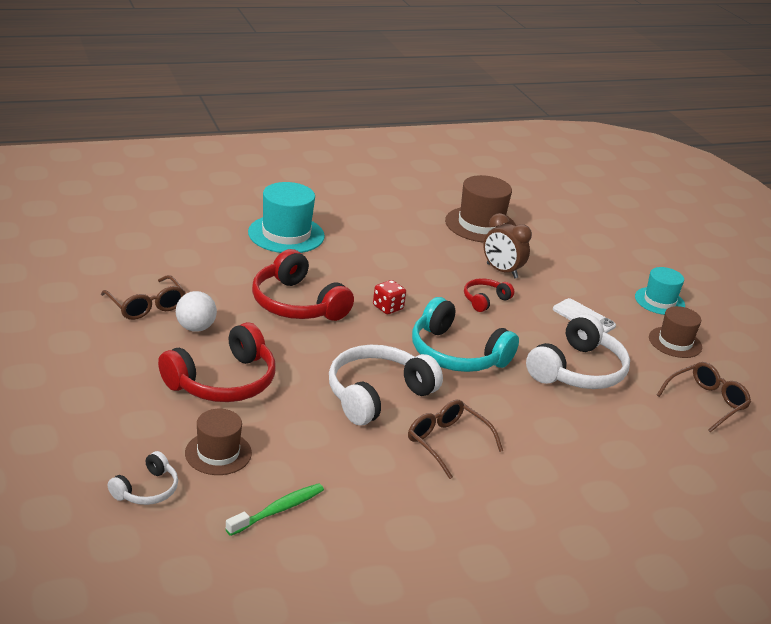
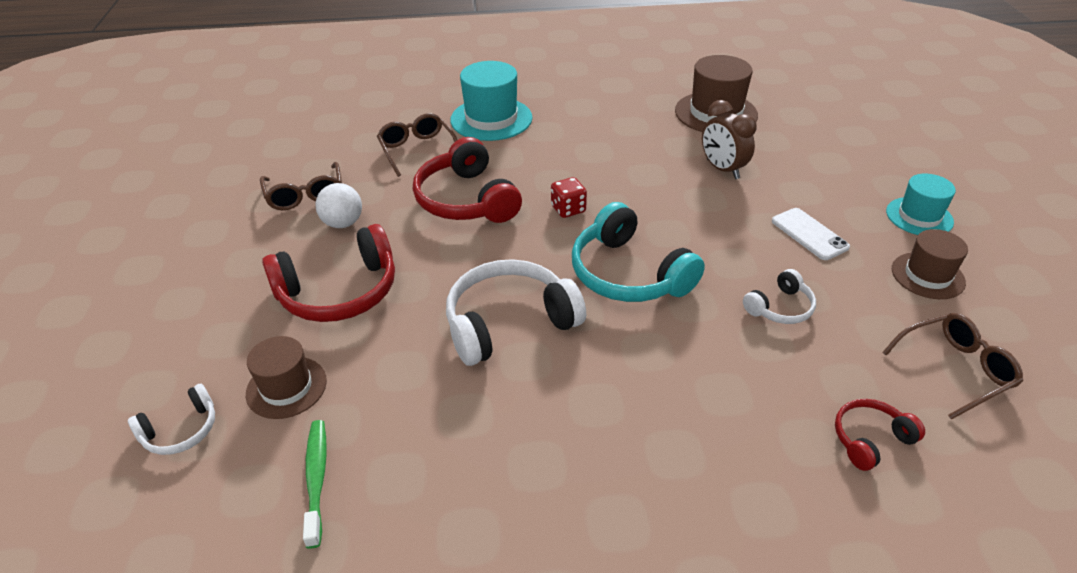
camera: 20 degrees right, 10 degrees up
(278, 510) = (316, 478): green toothbrush -> green toothbrush turned 75 degrees counterclockwise
(447, 443) = (570, 400): brown glasses -> brown glasses (417, 150)
(485, 300) = (689, 205): red headphones -> red headphones (870, 439)
(578, 370) = (780, 308): white headphones -> white headphones, size x0.52

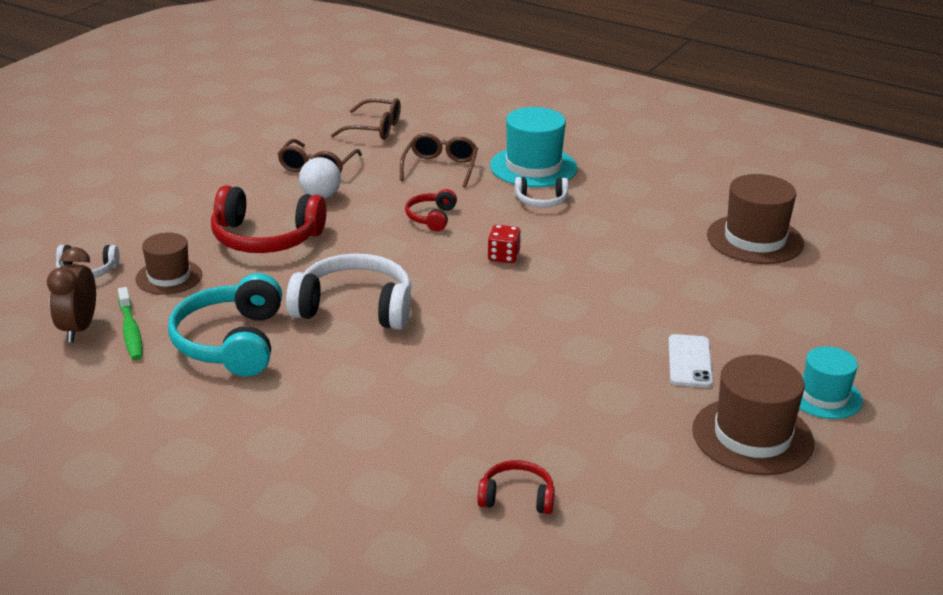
camera: 35 degrees right, 10 degrees down
(316, 478) = (131, 331): green toothbrush -> green toothbrush turned 135 degrees clockwise
(466, 200) = (431, 217): red headphones -> red headphones, size x0.52
(628, 274) = (487, 318): turquoise headphones -> turquoise headphones (231, 342)
(722, 169) = (687, 284): brown clock -> brown clock (78, 329)
(780, 308) = (578, 394): white headphones -> white headphones (541, 201)
(927, 275) = (752, 436): brown hat -> brown hat, size x1.56
(954, 370) = (661, 499): brown glasses -> brown glasses (374, 129)

